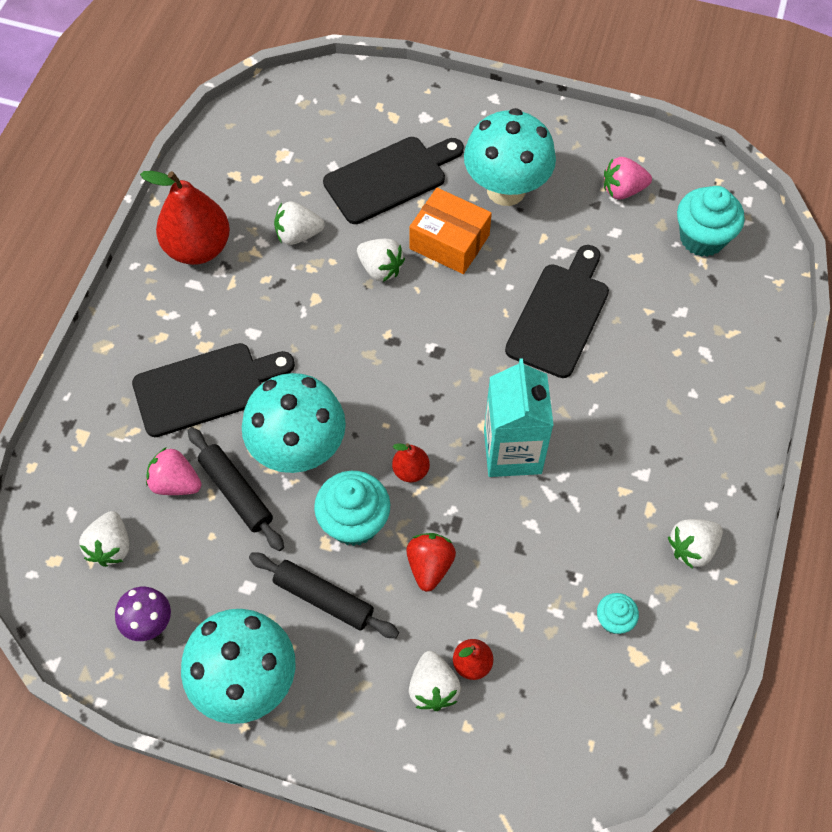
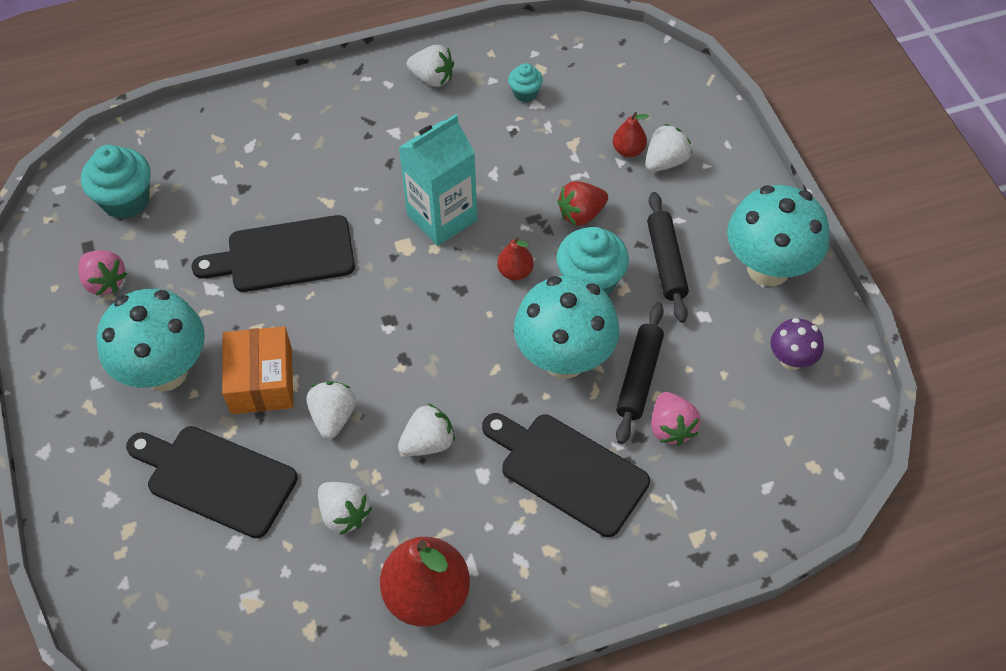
camera: 125 degrees left, 5 degrees down
(111, 547) = (764, 433): white strawberry -> white strawberry (428, 443)

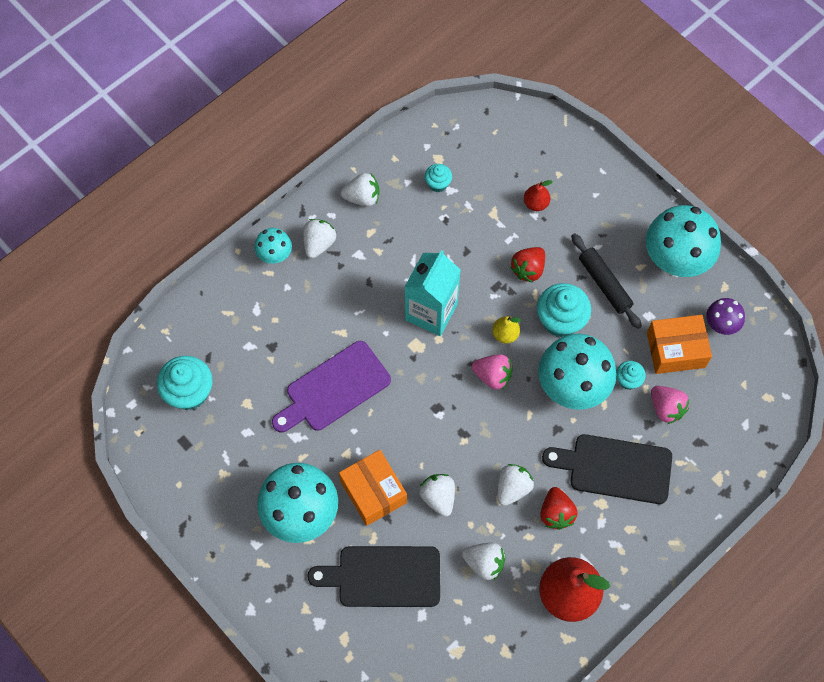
camera: 25 degrees left, 10 degrees up
(105, 282) = (214, 464): pink strawberry -> pink strawberry (492, 376)
(284, 255) = (334, 389): black cutting board -> purple cutting board
(302, 101) = (275, 255): none -> turquoise mushroom
(465, 493) = (556, 513): none -> red strawberry
(515, 272) = (505, 334): red pear -> yellow pear
(639, 377) = (628, 380): black rolling pin -> turquoise cupcake
(665, 162) = (566, 203): white strawberry -> white strawberry (319, 244)
(718, 366) = (675, 350): none -> orange box

